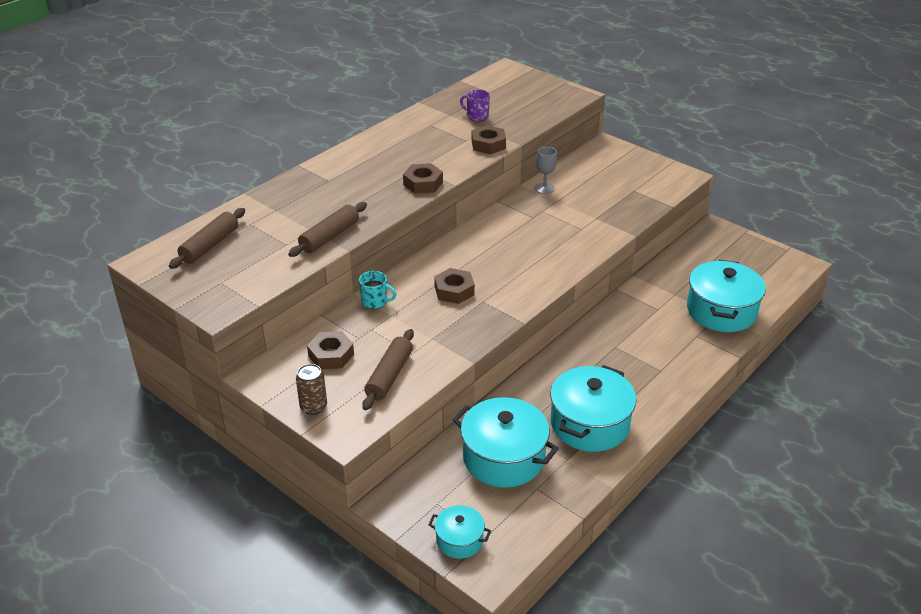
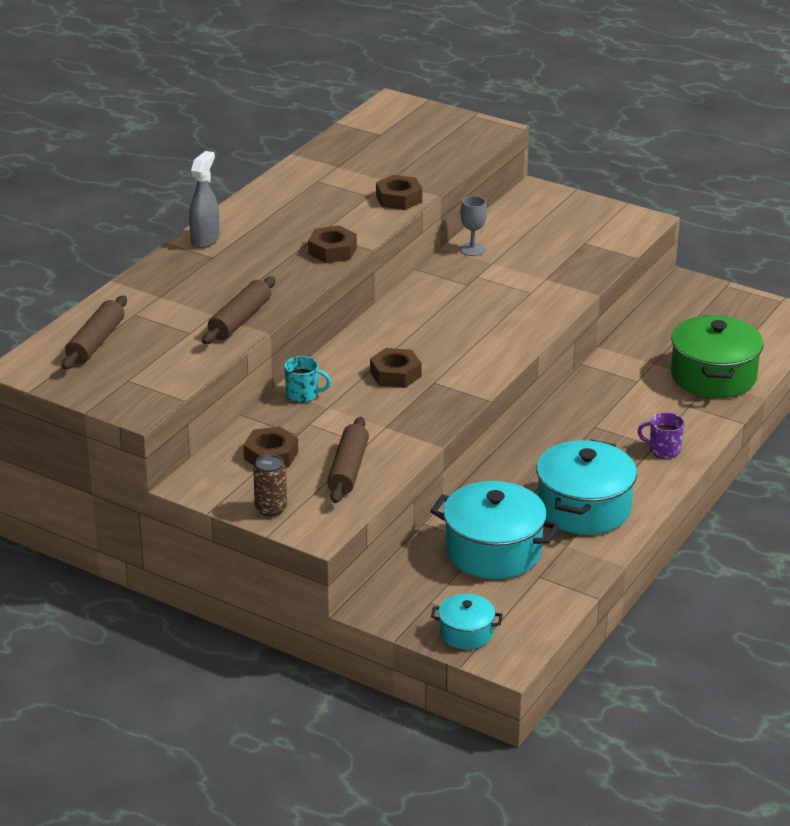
camera: 10 degrees left, 5 degrees down
(329, 165) = (205, 239): none -> grey spray bottle
(477, 116) = (373, 165): purple mug -> purple mug (663, 450)
(721, 311) = (713, 376): turquoise pot -> green pot

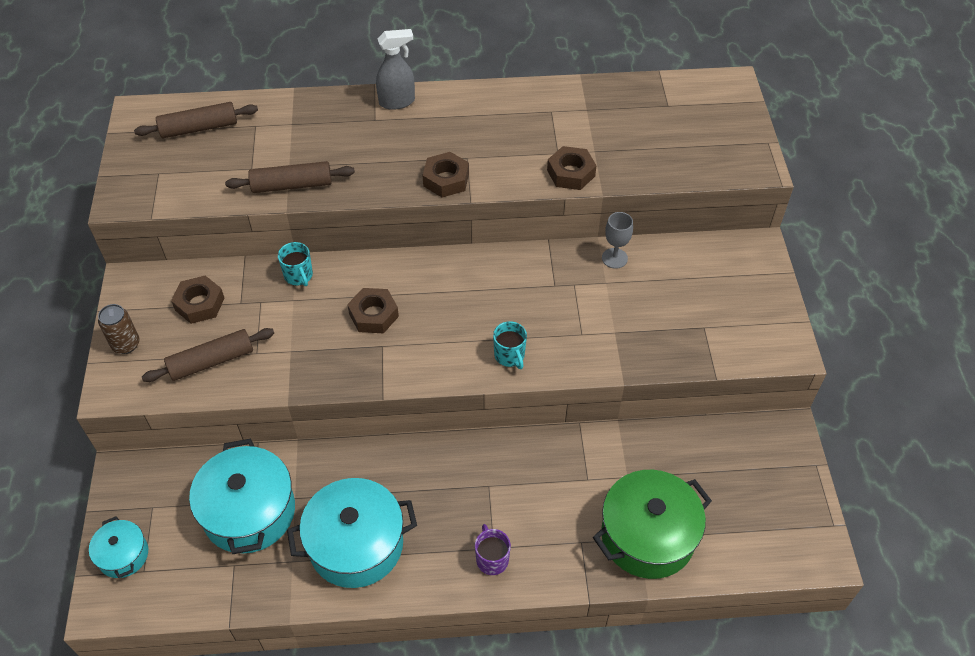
camera: 55 degrees right, 20 degrees up
(514, 330) = (510, 356): none -> turquoise mug

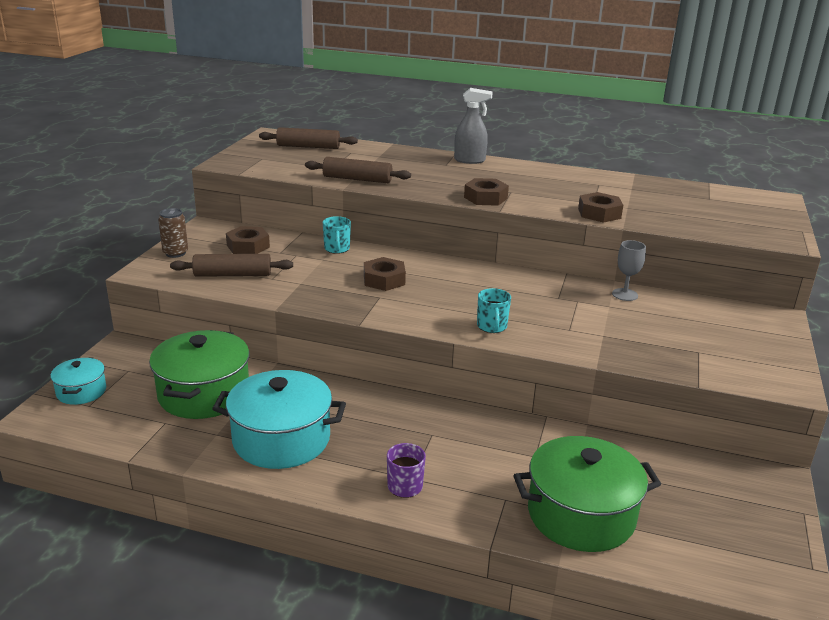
camera: 20 degrees right, 25 degrees down
(249, 512) = (204, 394): turquoise pot -> green pot

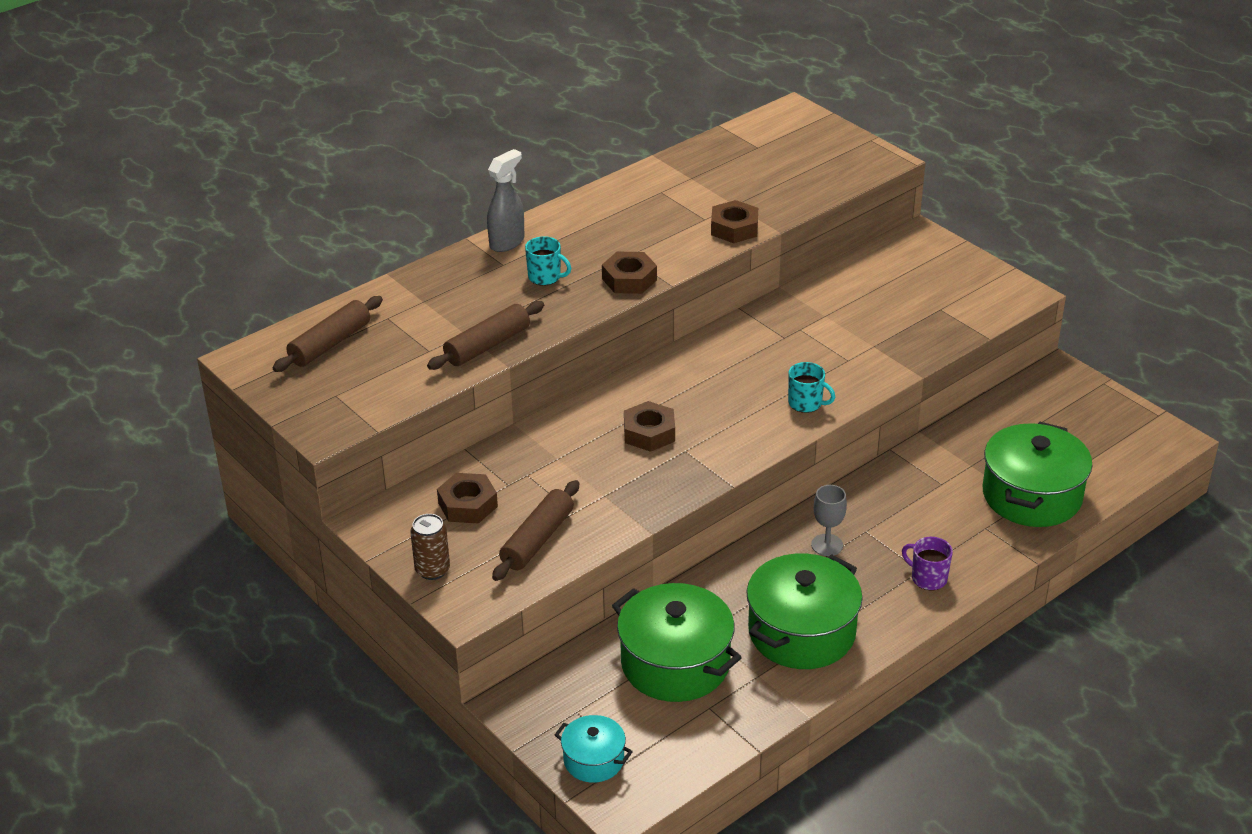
camera: 55 degrees left, 10 degrees up
(281, 439) = (801, 632): turquoise pot -> green pot
(337, 249) = (540, 438): turquoise mug -> turquoise mug (545, 277)
(624, 294) = (812, 295): grey goblet -> grey goblet (827, 545)

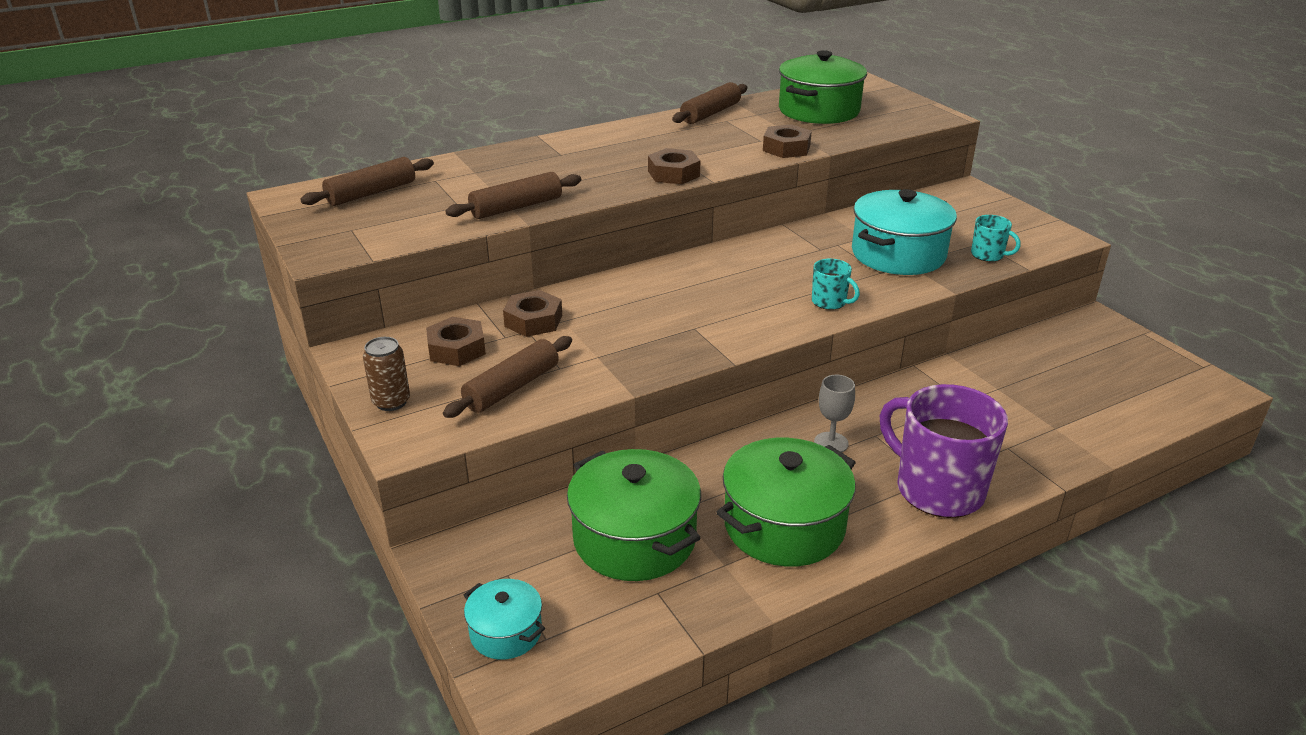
camera: 10 degrees right, 5 degrees down
(507, 242) = (572, 141): grey spray bottle -> none
(545, 277) = (595, 166): turquoise mug -> turquoise mug (988, 255)
(641, 182) = (711, 113): none -> brown rolling pin
(649, 433) = (663, 309): brown nut -> brown nut (533, 321)
(862, 335) = (898, 254): none -> turquoise pot
(928, 578) = (937, 489): purple mug -> purple mug, size x2.19
(1032, 495) = (1062, 423): green pot -> green pot (819, 110)

